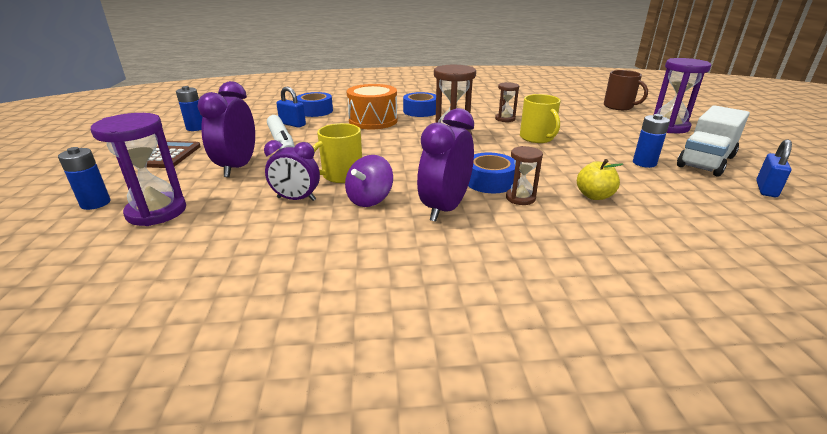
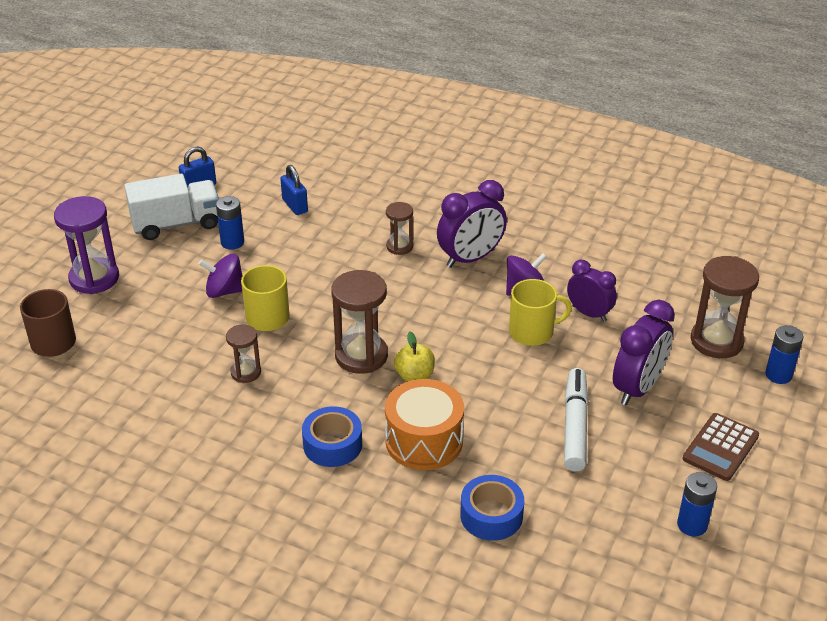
camera: 150 degrees left, 10 degrees up
(157, 212) = (716, 341): purple hourglass -> brown hourglass
(292, 124) = (544, 477): blue padlock -> blue padlock (295, 206)
(489, 181) = (402, 273): blue tape -> none
(587, 141) = (224, 291): none -> purple spinning top
(594, 196) = (339, 228): yellow apple -> yellow apple (414, 376)

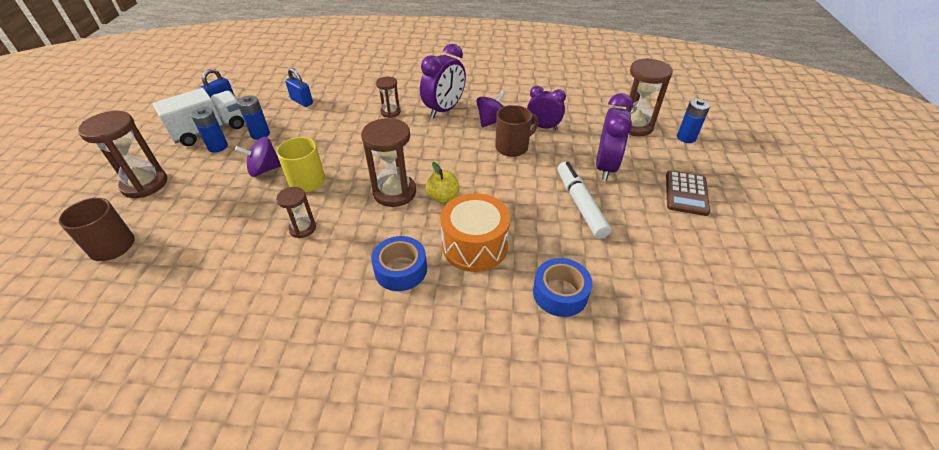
camera: 20 degrees left, 5 degrees up
(94, 278) = (144, 184): purple hourglass -> brown hourglass
(532, 332) = (512, 147): yellow mug -> brown mug
(692, 525) = (708, 255): blue battery -> blue battery (218, 147)

